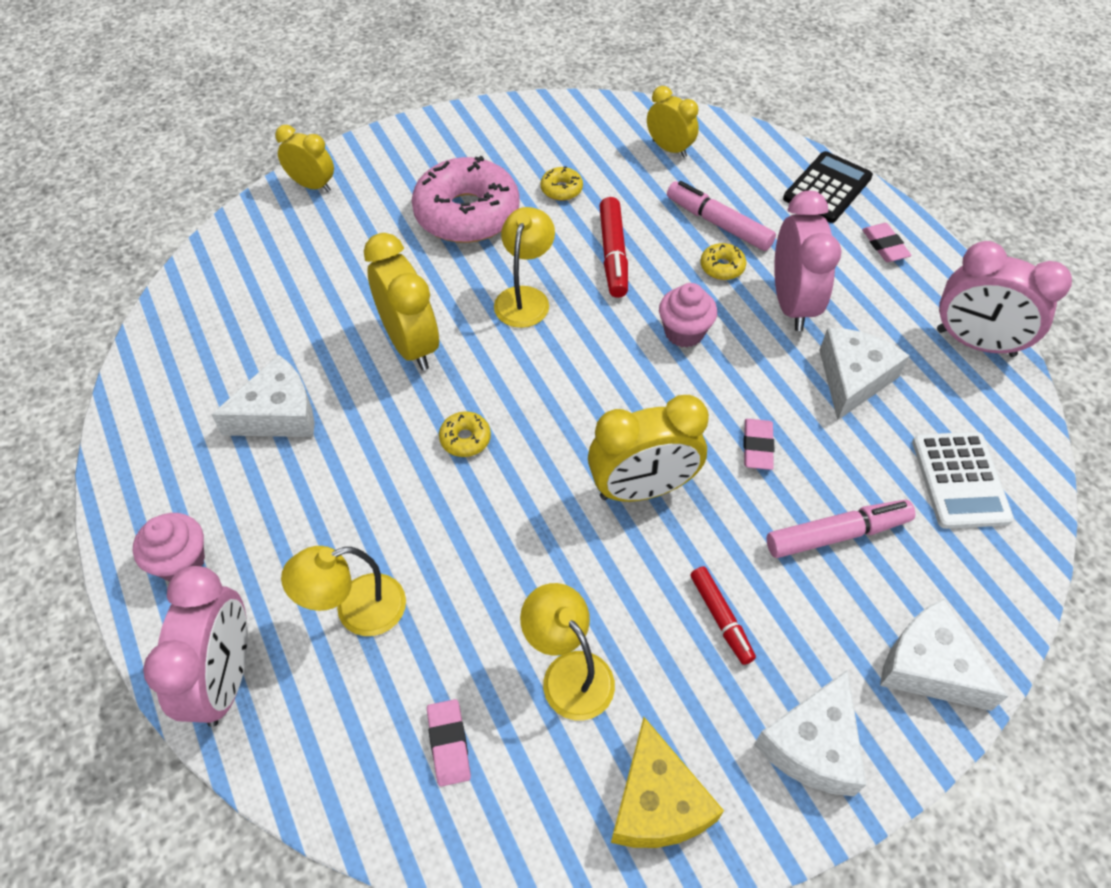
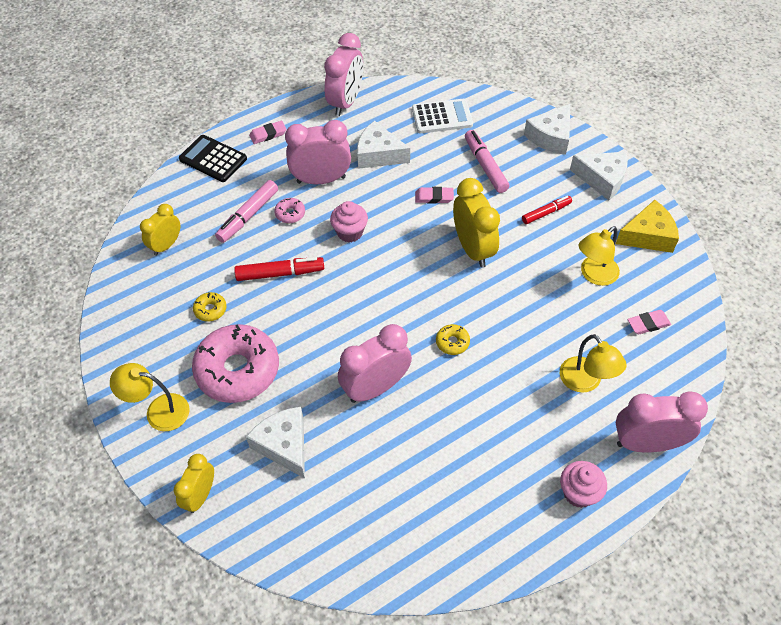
camera: 95 degrees left, 0 degrees up
(278, 414) = (449, 462): white cheese -> white cheese (284, 445)
(410, 344) = (375, 387): yellow clock -> pink clock
(525, 298) = (325, 322): yellow lamp -> yellow lamp (158, 411)
(722, 267) = (290, 214): yellow donut -> pink donut

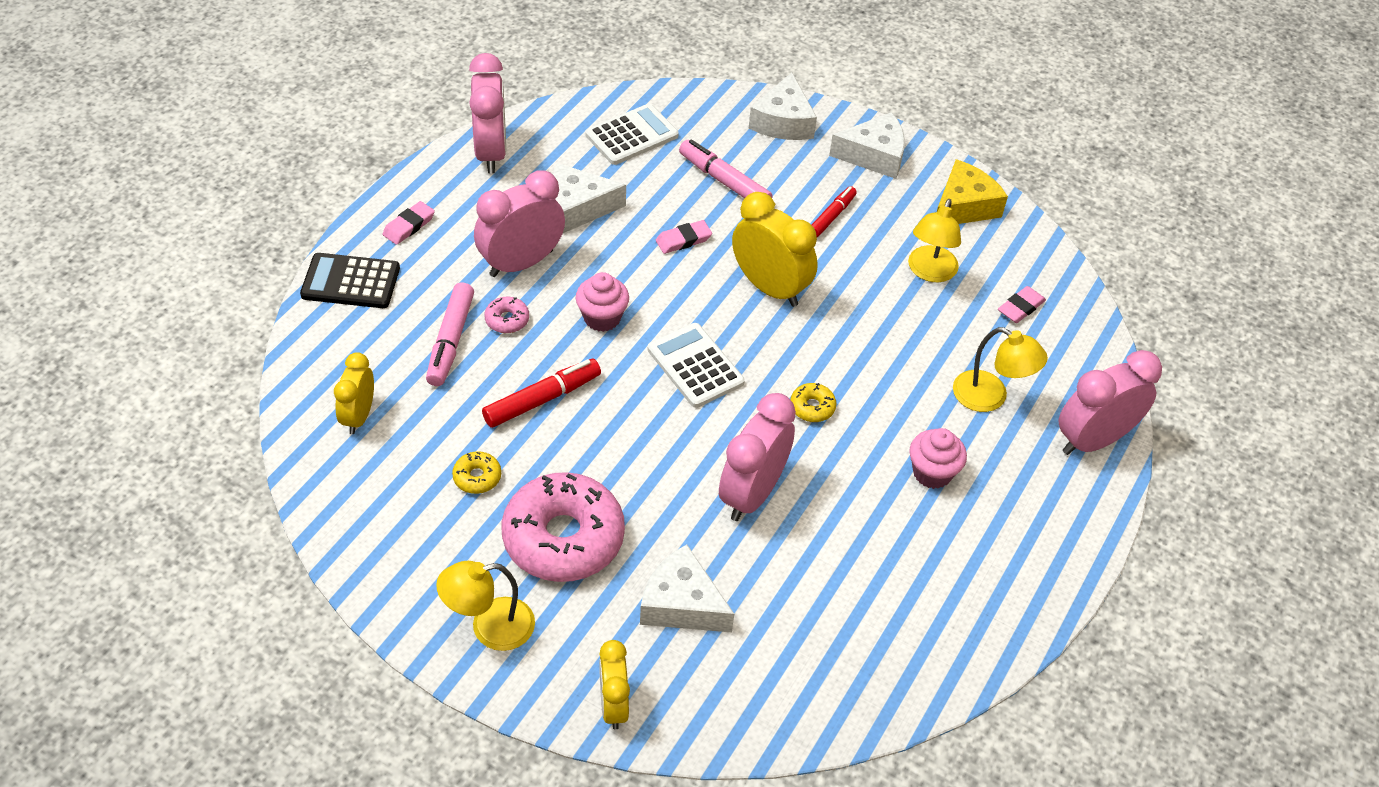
camera: 30 degrees left, 5 degrees down
(390, 285) = (695, 366): none -> white calculator
(578, 493) = (1052, 522): pink cupcake -> pink cupcake (932, 473)

